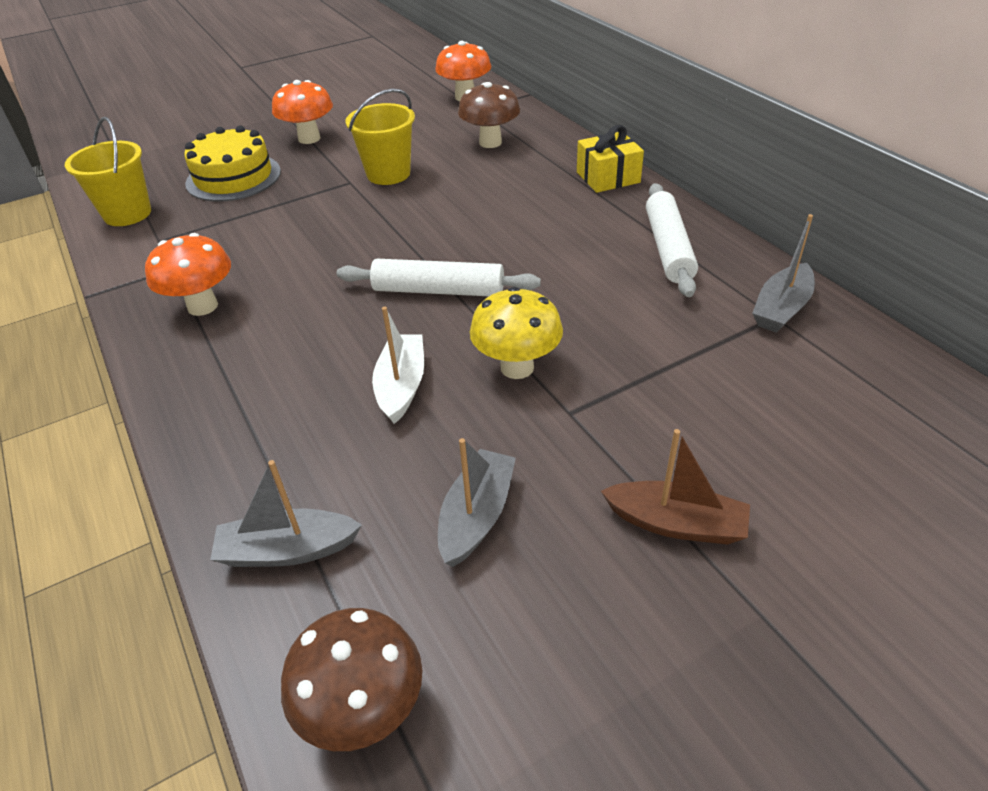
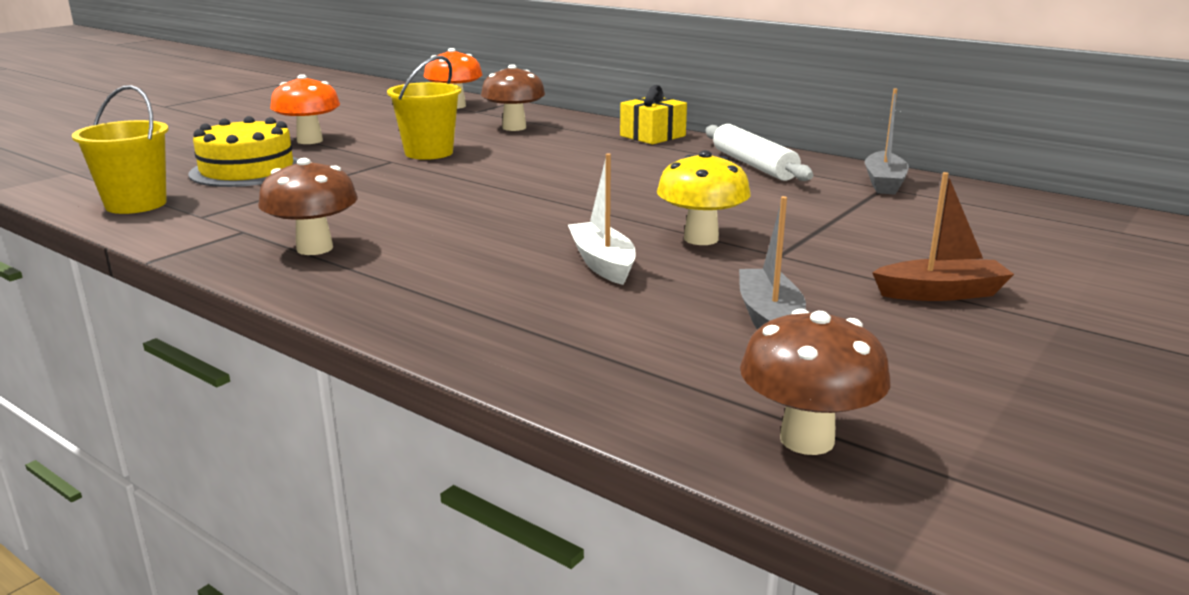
camera: 25 degrees left, 20 degrees down
(202, 306) = (314, 248): orange mushroom -> brown mushroom
(288, 550) = (610, 370): grey boat -> none
(438, 290) = (569, 209): white rolling pin -> none

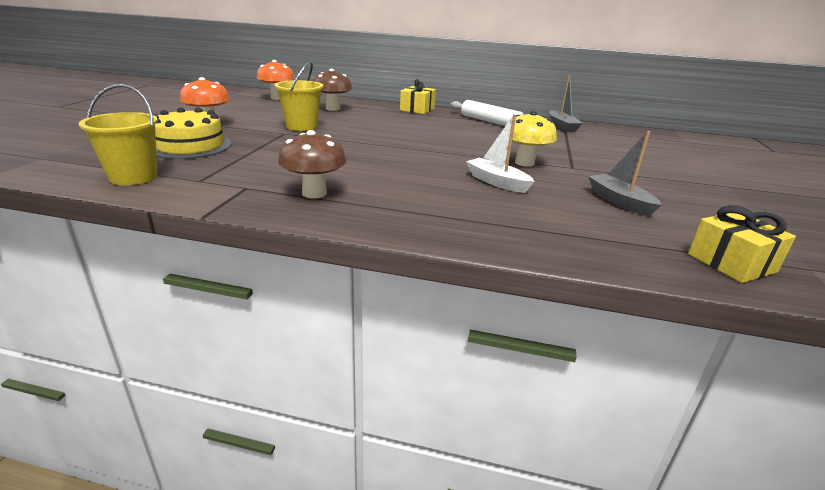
camera: 25 degrees left, 5 degrees up
(807, 440) = (731, 263): brown mushroom -> yellow gift
(940, 293) = (666, 178): brown boat -> none

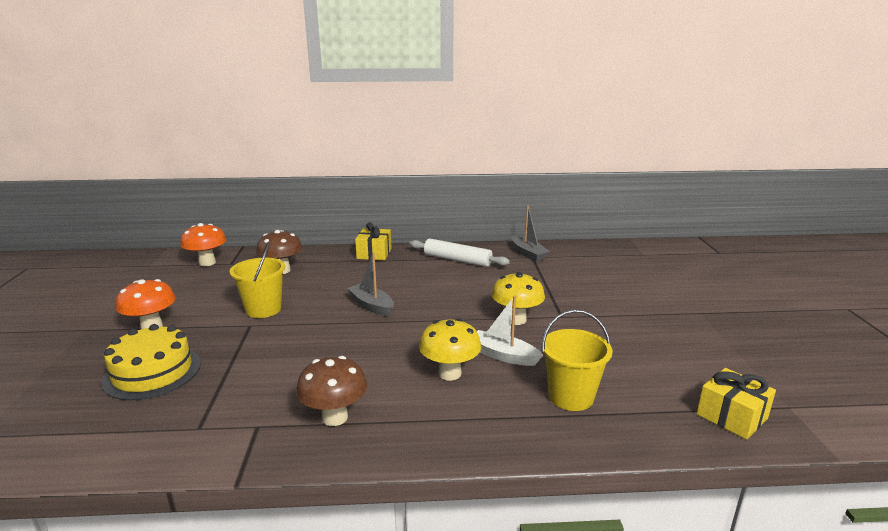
camera: 15 degrees left, 5 degrees down
(133, 177) = (117, 441): yellow bucket -> yellow bucket (571, 397)
(437, 185) = (450, 373): none -> yellow mushroom
(619, 202) = (620, 357): grey boat -> grey boat (372, 306)

